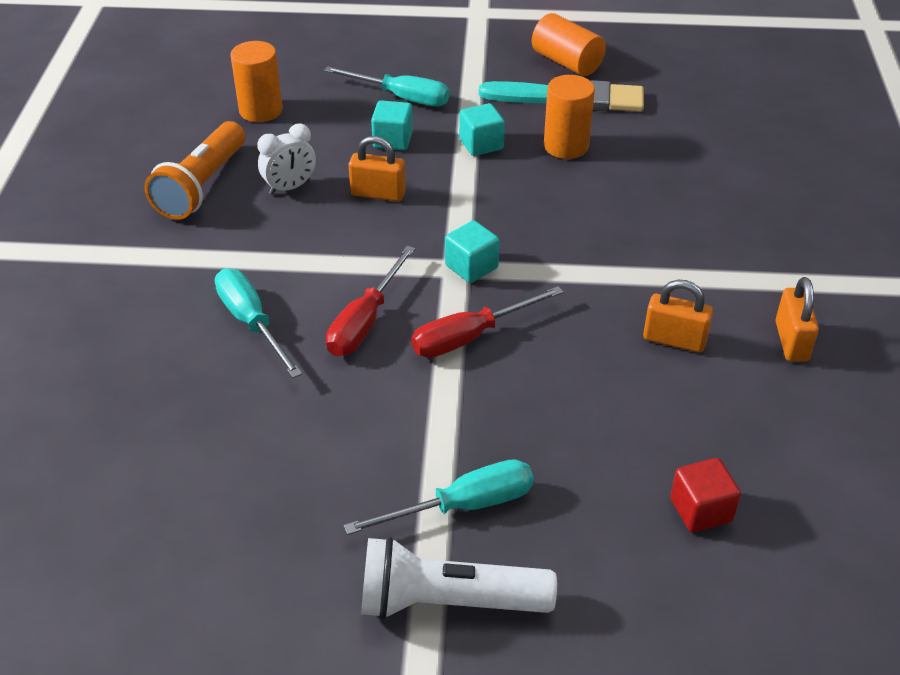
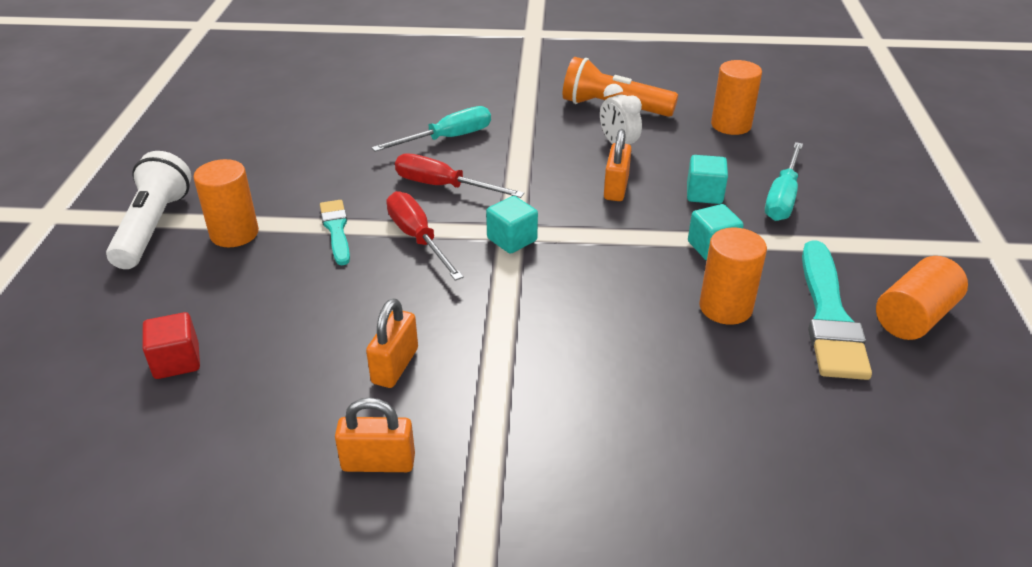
camera: 90 degrees right, 5 degrees down
(454, 407) = (336, 230): none -> turquoise brush
(463, 506) = (234, 233): turquoise screwdriver -> orange cylinder

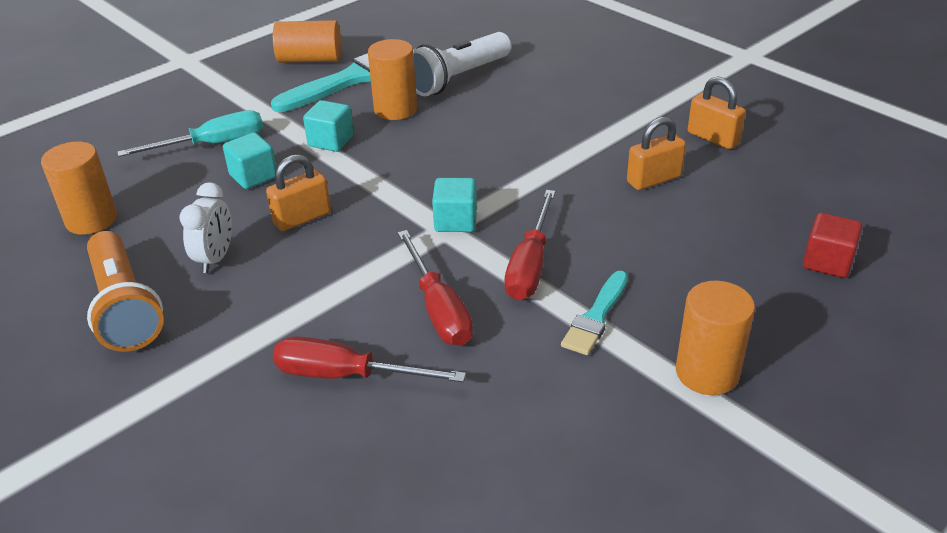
camera: 135 degrees left, 0 degrees up
(154, 227) = (801, 440): white flashlight -> white flashlight (458, 78)
(447, 138) = (346, 375): turquoise screwdriver -> red screwdriver

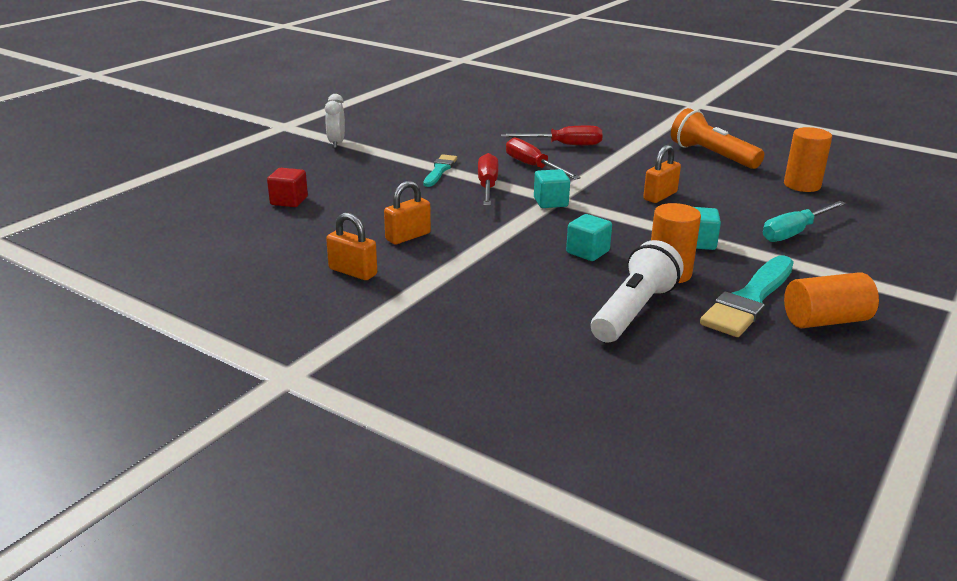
camera: 165 degrees right, 10 degrees down
(215, 258) = (690, 175): white clock -> white clock (336, 143)
(253, 176) = (728, 215): turquoise cube -> turquoise cube (587, 252)
(707, 373) = (377, 157): orange cylinder -> none

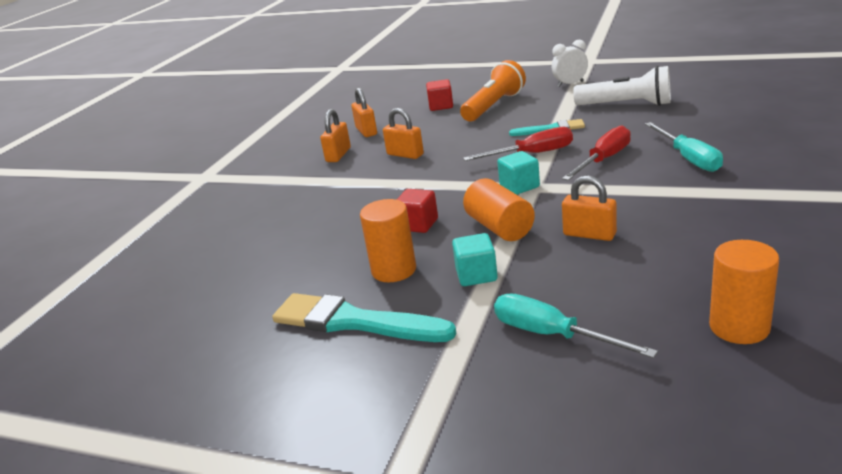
camera: 80 degrees right, 0 degrees up
(299, 248) = (366, 131): none -> orange padlock
(564, 145) = (688, 158): red screwdriver -> turquoise screwdriver
(587, 252) = (418, 224): turquoise cube -> red cube
(634, 311) = (312, 266): white flashlight -> white flashlight (626, 105)
(712, 155) = (776, 245): orange flashlight -> orange flashlight (494, 106)
(825, 320) = (324, 374): orange cylinder -> orange cylinder (499, 227)

